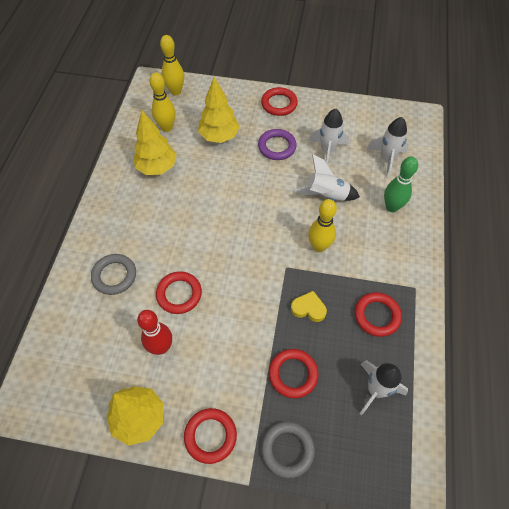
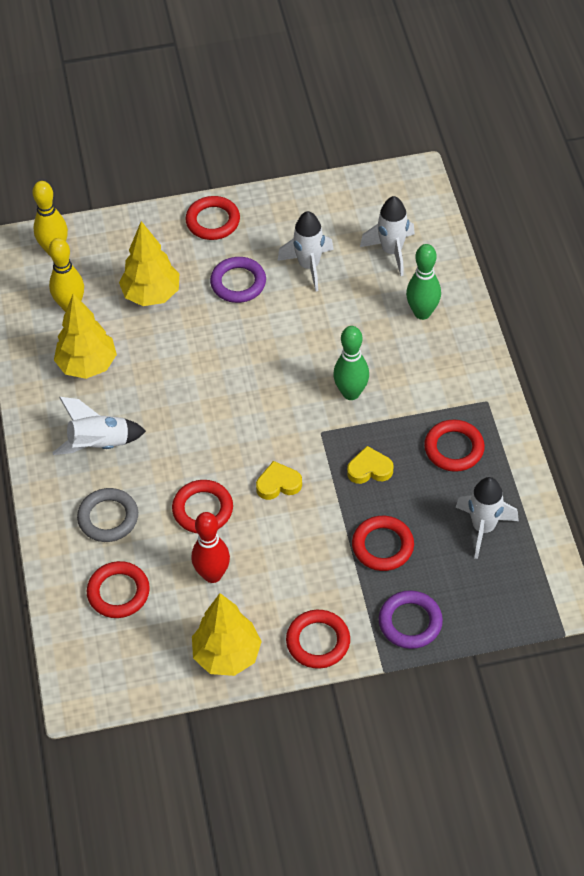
camera: 20 degrees left, 5 degrees down
(91, 334) = (118, 592): none -> red ring
(239, 295) = (278, 484): none -> yellow heart
(287, 449) = (410, 622): grey ring -> purple ring
(319, 246) = (351, 393): yellow bowling pin -> green bowling pin
(326, 195) = (332, 326): white rocket -> white rocket (99, 445)

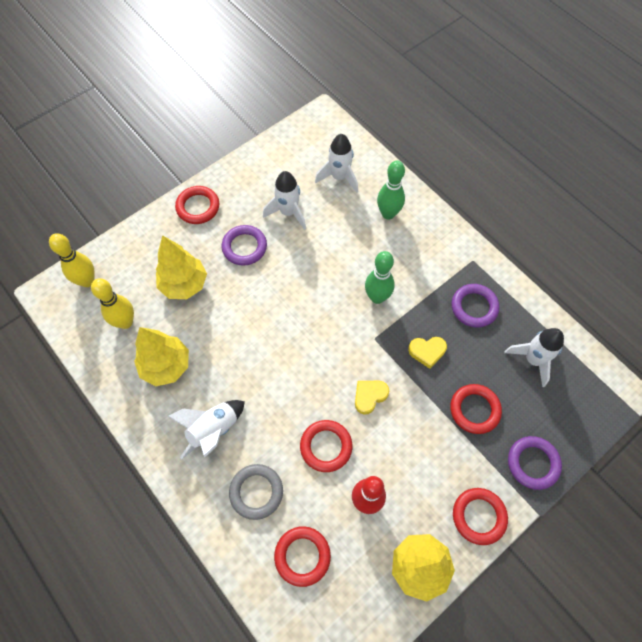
camera: 30 degrees left, 10 degrees up
(369, 469) = (427, 352): yellow heart -> yellow heart turned 150 degrees counterclockwise
(454, 448) = (474, 307): red ring -> purple ring

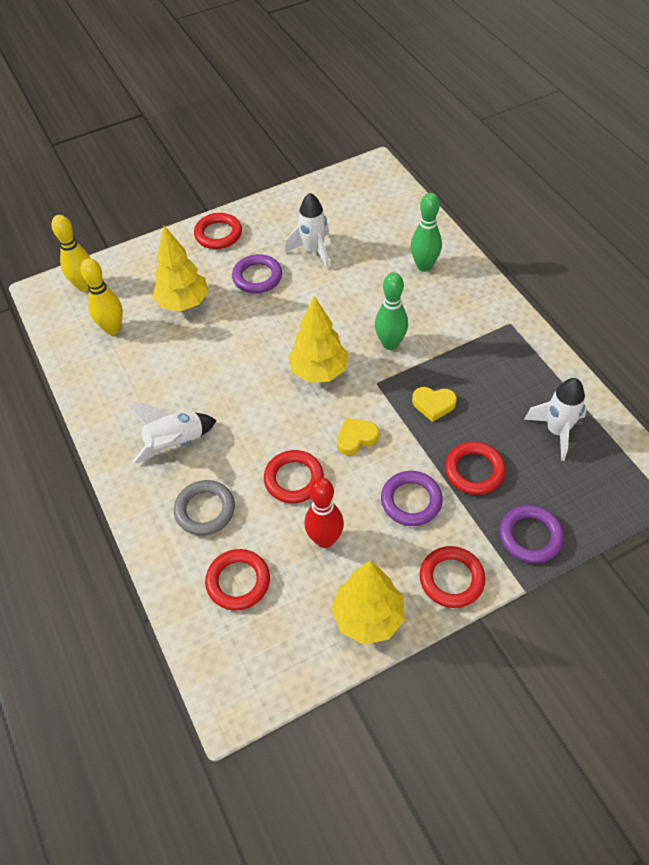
camera: 15 degrees right, 10 degrees down
(166, 366) = (143, 375): yellow tree -> yellow tree (319, 371)
(339, 177) = (378, 225): white rocket -> none
(474, 307) = (499, 369): purple ring -> purple ring (411, 501)

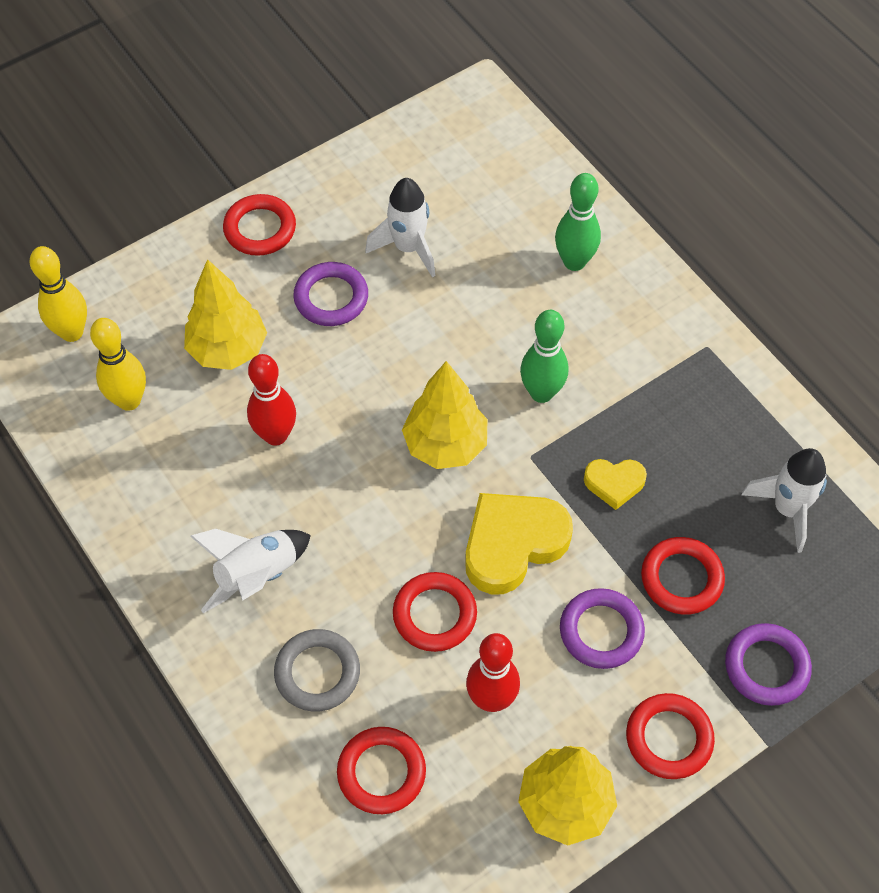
camera: 10 degrees left, 5 degrees up
(205, 357) = (276, 435): none -> red bowling pin
(356, 438) = (513, 544): yellow heart -> yellow heart, size x1.86

